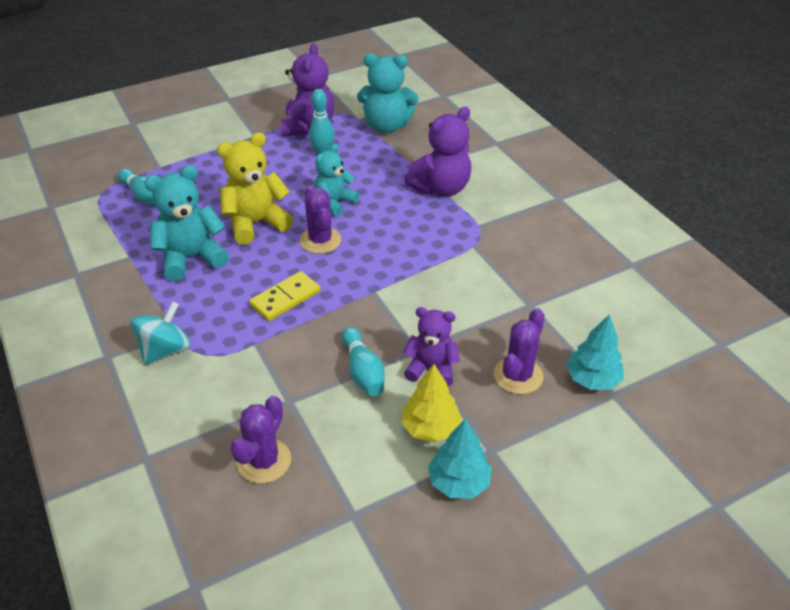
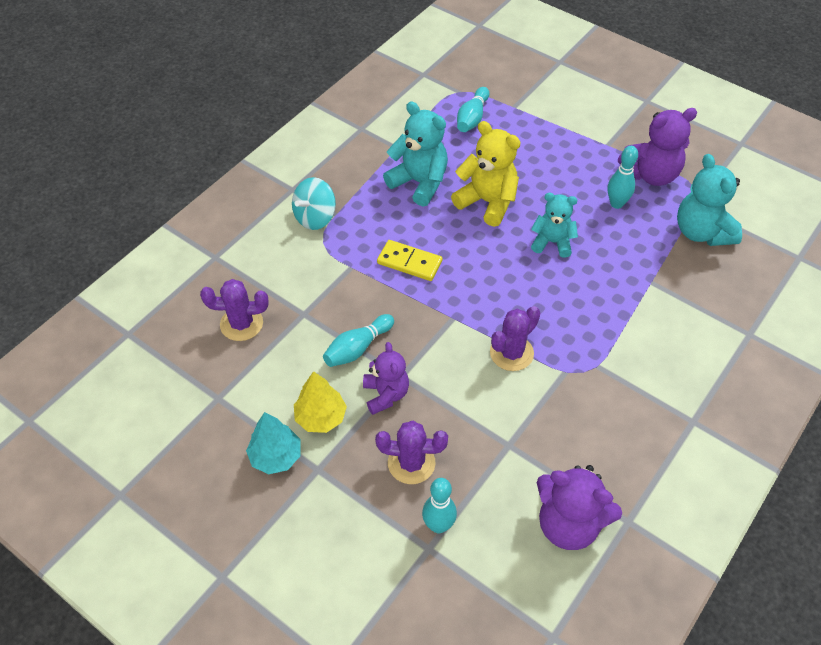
camera: 65 degrees right, 10 degrees up
(165, 350) = (315, 217): turquoise spinning top -> turquoise spinning top turned 120 degrees clockwise
(320, 240) = (494, 254): purple cactus -> purple cactus (511, 353)
(441, 188) = (633, 314): purple teddy bear -> purple teddy bear (568, 524)
(592, 379) = (438, 525): turquoise tree -> turquoise bowling pin

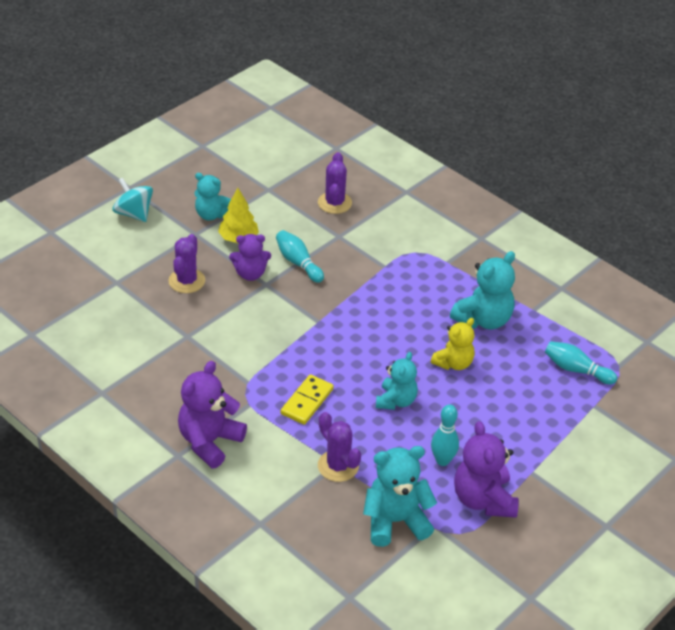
camera: 95 degrees right, 10 degrees down
(276, 456) = (211, 214): turquoise tree -> turquoise teddy bear
(315, 217) = (445, 249): turquoise spinning top -> turquoise spinning top (134, 213)
(409, 262) = (384, 302): yellow domino -> yellow domino (307, 401)
(438, 525) = (132, 289): turquoise bowling pin -> none
(487, 202) = (453, 363): yellow teddy bear -> yellow teddy bear, size x0.66
(511, 353) = (274, 352): purple cactus -> purple cactus (338, 466)
(568, 524) = (110, 358): purple teddy bear -> purple teddy bear (209, 442)

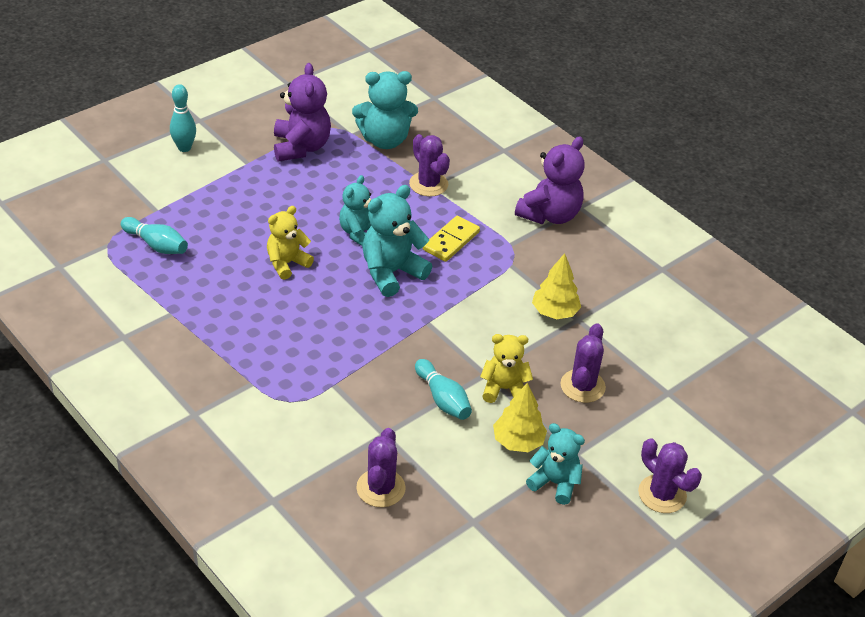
camera: 175 degrees left, 0 degrees up
(134, 213) = (662, 494): turquoise spinning top -> purple cactus
(207, 340) = (554, 312): none -> yellow tree
(250, 274) = (504, 389): purple teddy bear -> yellow teddy bear
(442, 460) = (328, 179): turquoise bowling pin -> turquoise bowling pin (184, 148)
(483, 319) = (235, 307): turquoise teddy bear -> turquoise teddy bear (391, 272)

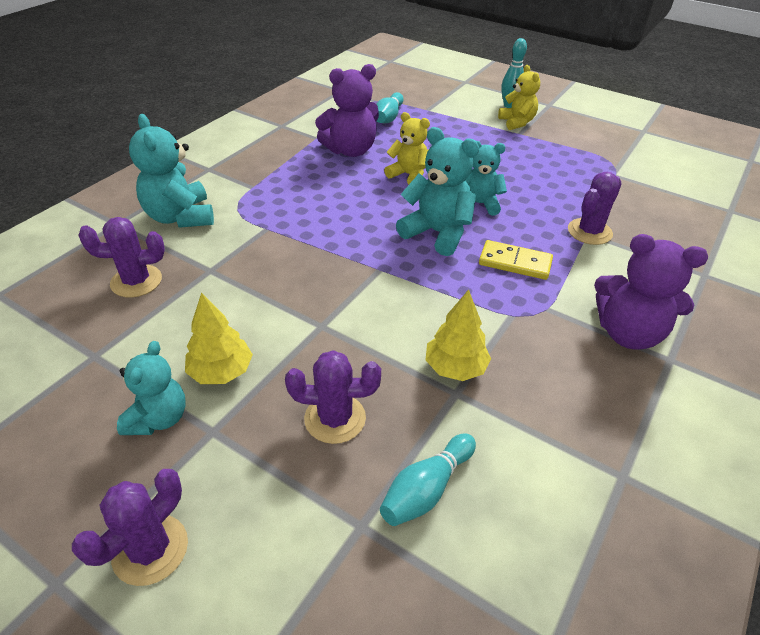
camera: 75 degrees right, 0 degrees up
(301, 147) = (566, 153): purple teddy bear -> purple teddy bear (350, 150)
(385, 140) = (627, 193): turquoise teddy bear -> turquoise teddy bear (180, 217)
(443, 399) = (270, 300): turquoise bowling pin -> turquoise bowling pin (426, 489)
(504, 389) = (303, 345): yellow teddy bear -> yellow teddy bear (517, 122)

